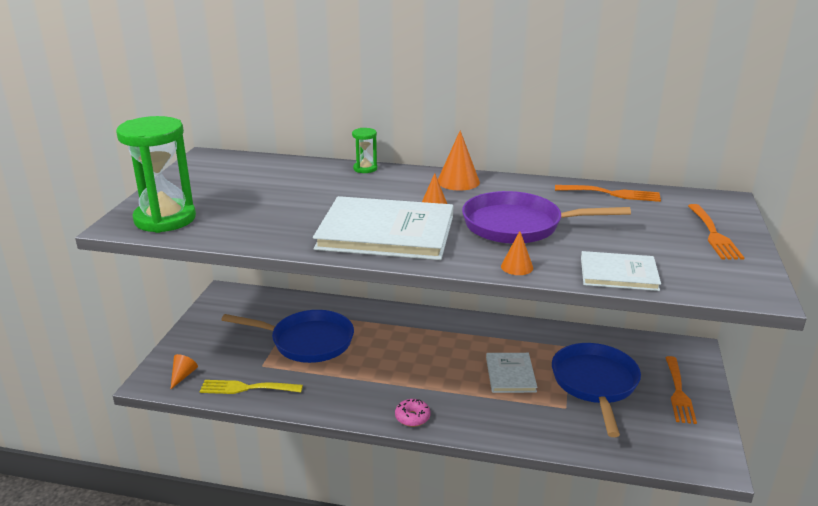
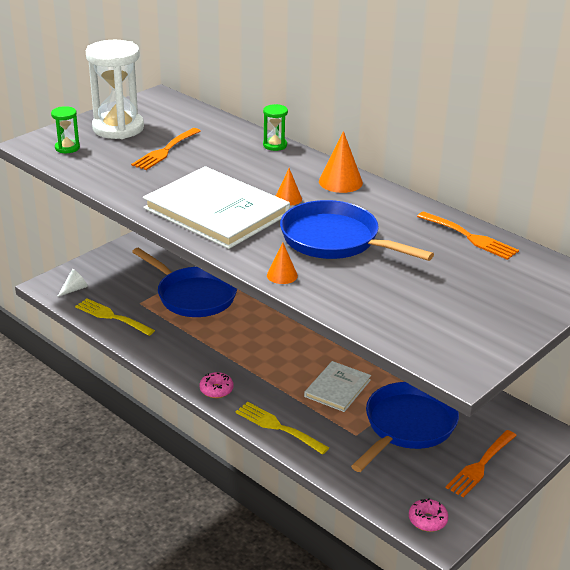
camera: 30 degrees right, 5 degrees up
(165, 219) = (67, 148): green hourglass -> green hourglass, size x0.46
(183, 376) = (74, 289): orange cone -> white cone
(198, 190) = (118, 128): none -> white hourglass
(498, 428) = (278, 427): none -> yellow fork
(518, 226) = (335, 240): purple pan -> blue pan
(618, 274) = (360, 310): white book -> none
(694, 455) = (427, 520): none -> pink donut
(714, 234) = (508, 307): orange fork -> orange fork (165, 151)

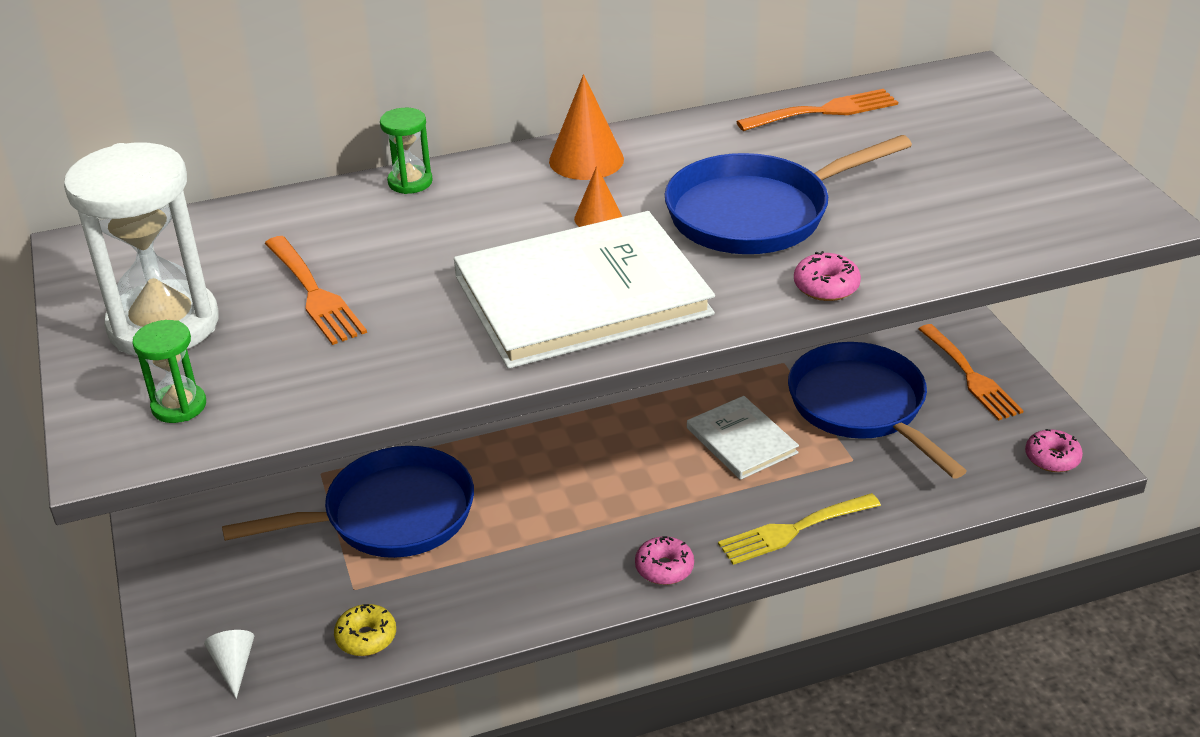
camera: 60 degrees left, 5 degrees up
(111, 316) = (366, 637): yellow fork -> yellow donut
(282, 275) = (826, 287): orange cone -> pink donut

